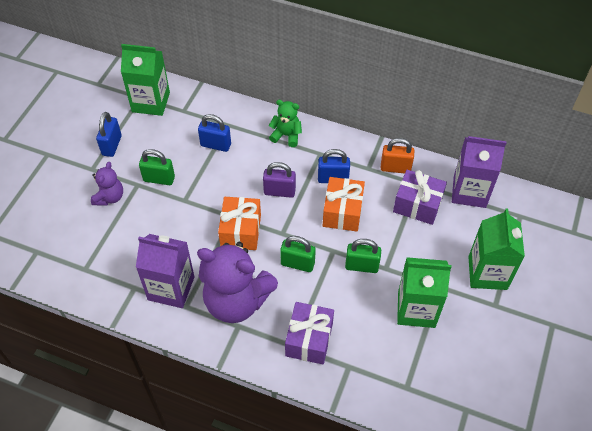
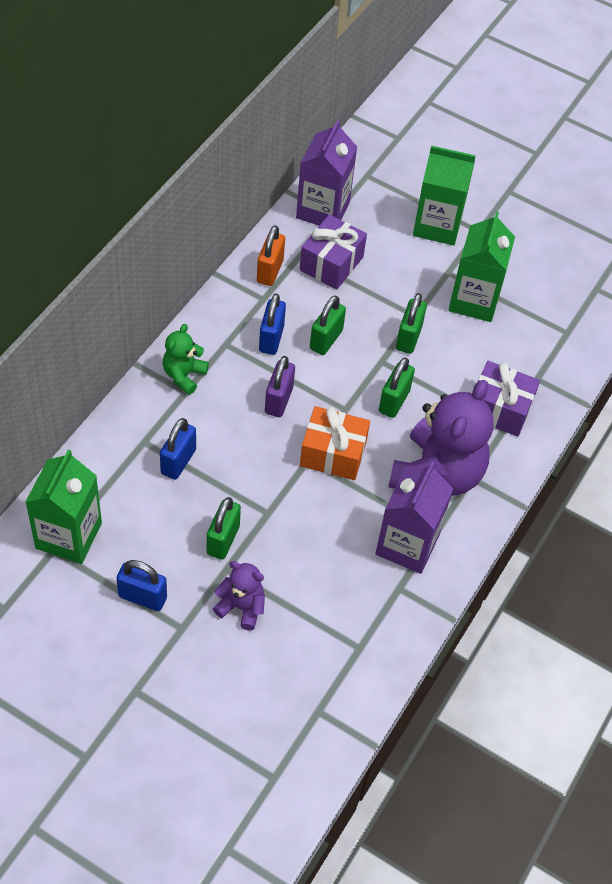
camera: 85 degrees left, 0 degrees up
(342, 212) = (326, 339): orange gift -> green padlock

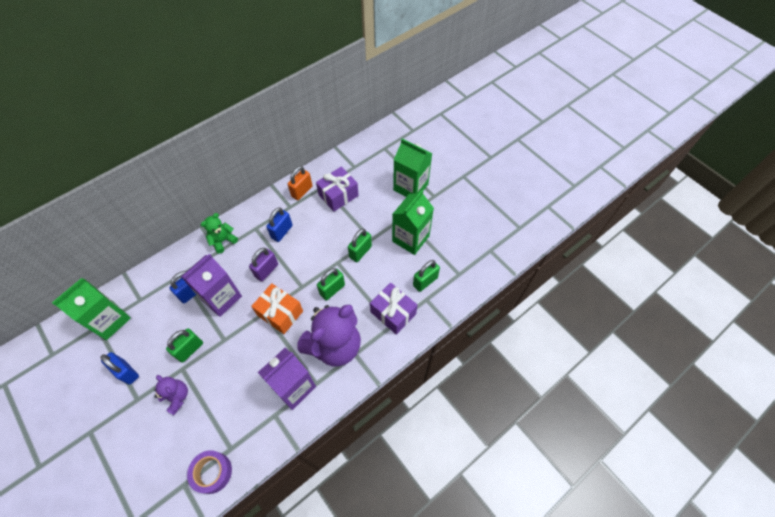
camera: 25 degrees right, 5 degrees up
(323, 210) = (349, 162): purple carton -> purple carton (221, 298)
(326, 339) = (312, 240): green padlock -> green padlock (425, 281)
(351, 683) = (212, 472): none -> purple tape

